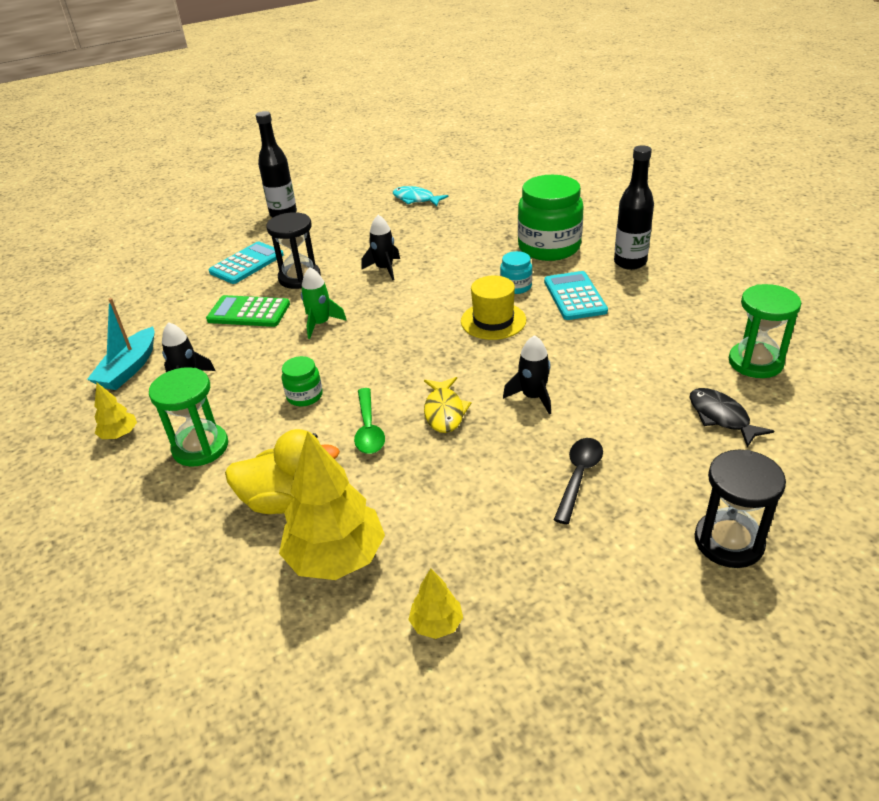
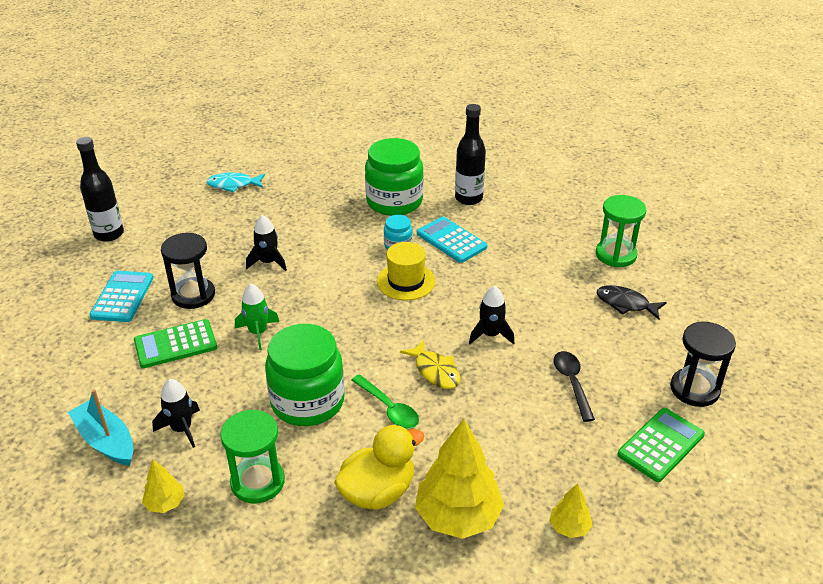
camera: 35 degrees left, 0 degrees up
(129, 368) = (106, 440): turquoise boat -> turquoise boat turned 150 degrees clockwise
(304, 396) = (307, 402): green jar -> green jar, size x2.13
(626, 585) = (660, 445): none -> green calculator

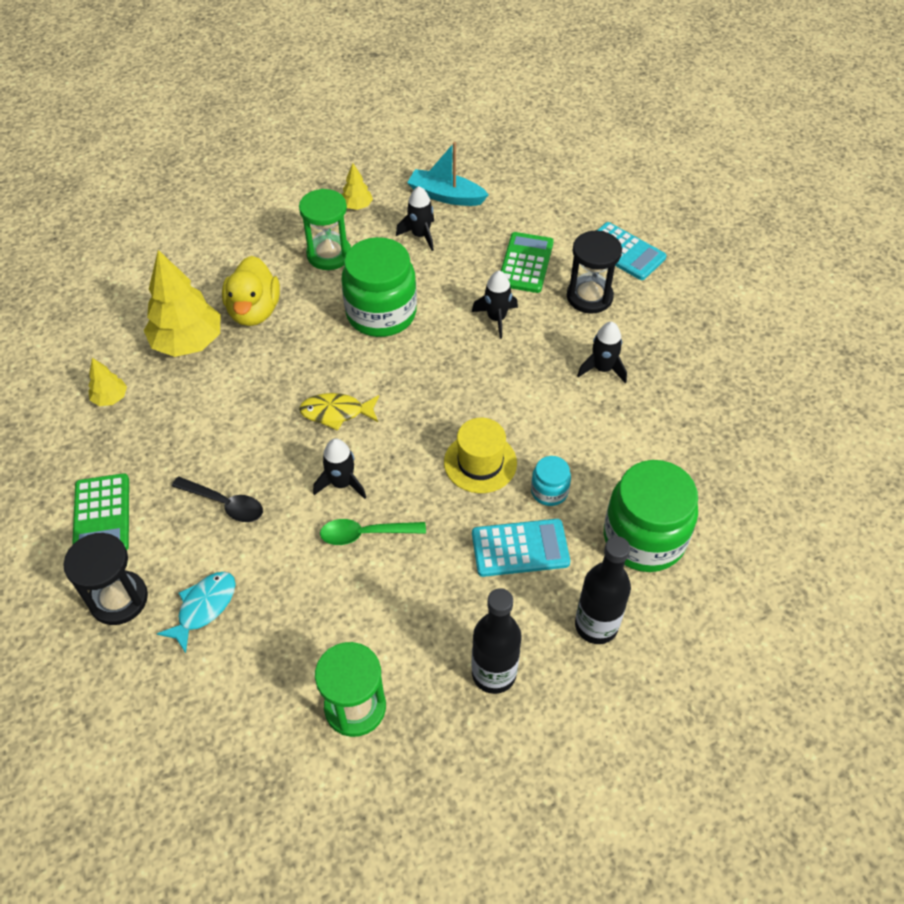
camera: 125 degrees right, 15 degrees up
(106, 440) = (446, 196): turquoise boat -> turquoise boat turned 150 degrees counterclockwise
(109, 234) = (743, 272): black bottle -> black bottle (494, 673)
(233, 185) = (787, 401): turquoise fish -> turquoise fish (204, 607)
(258, 333) = (496, 318): green rocket -> black rocket
(389, 408) = (325, 358): green spoon -> green spoon (365, 534)
(626, 304) = (272, 642): black fish -> none

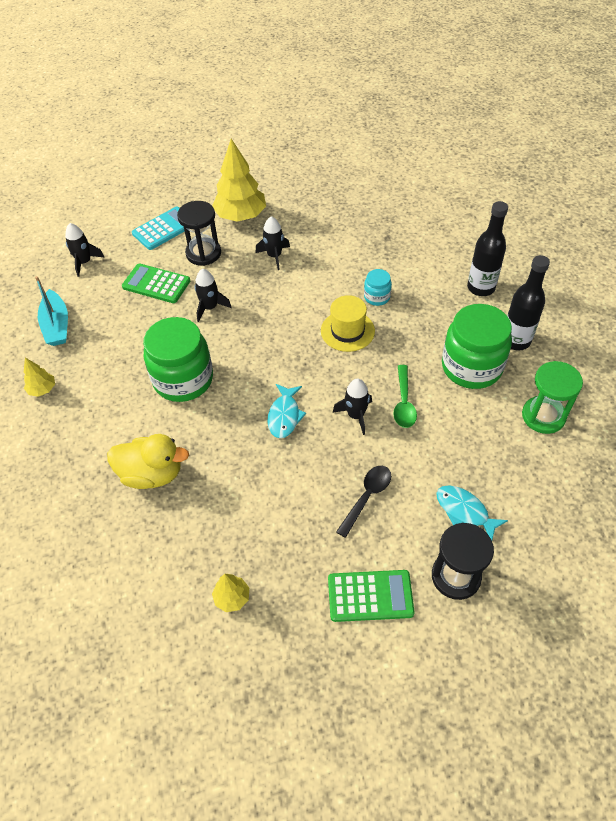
camera: 80 degrees left, 0 degrees up
(188, 342) = (176, 530): yellow tree -> yellow tree (241, 216)
(329, 254) = (99, 413): green hourglass -> none
(336, 413) = (284, 416): yellow fish -> turquoise fish
(420, 235) = (99, 346): black rocket -> black rocket (84, 262)
(446, 196) = (57, 325): turquoise boat -> turquoise boat turned 45 degrees counterclockwise
(520, 548) = (421, 317): turquoise calculator -> none
(644, 538) = (418, 257): green jar -> green jar (471, 367)

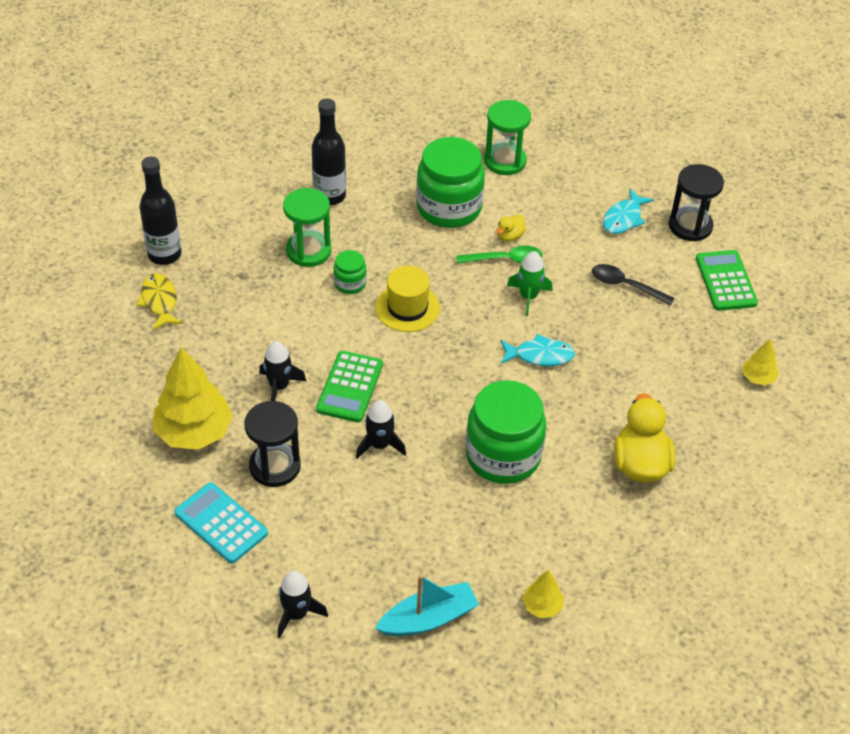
camera: 100 degrees left, 5 degrees down
(156, 284) = (339, 513): green calculator -> green calculator (350, 387)
(356, 415) = (528, 297): black rocket -> green rocket
(362, 197) = (159, 302): none -> yellow fish
(377, 297) = (350, 283): turquoise jar -> green jar
(414, 274) = (308, 251): none -> green hourglass
(434, 409) = (509, 236): none -> yellow duck
(515, 340) = (408, 173): black bottle -> black bottle (164, 255)

